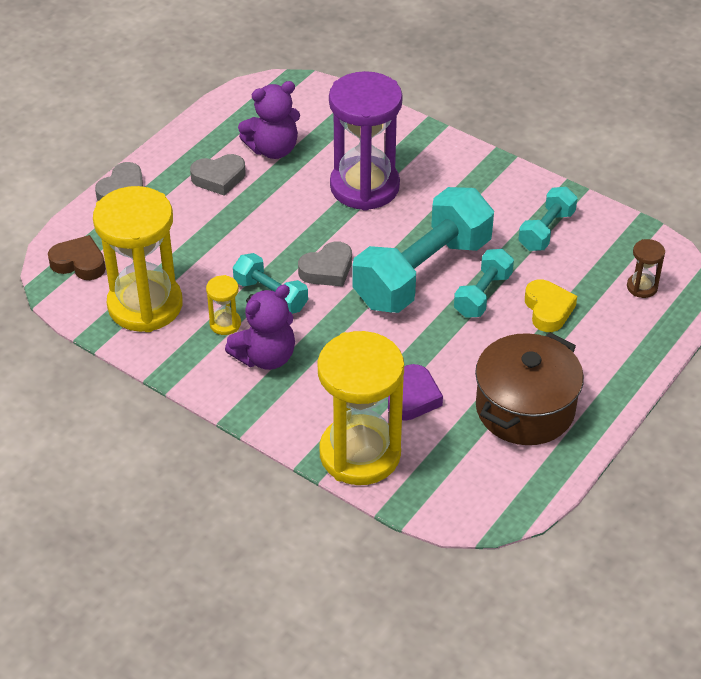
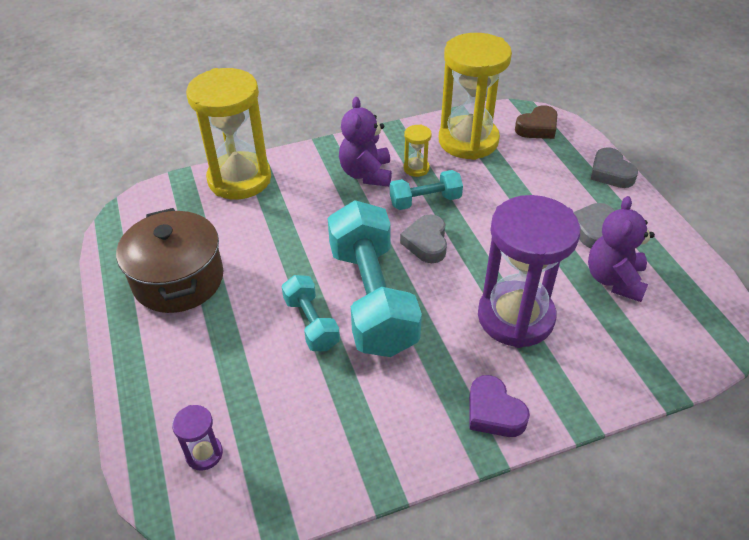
camera: 125 degrees right, 0 degrees up
(413, 398) = (254, 226): purple heart -> purple heart (494, 412)
(546, 230) = (346, 424): turquoise dumbbell -> none
(548, 309) = (252, 358): yellow heart -> none
(642, 287) = (204, 454): brown hourglass -> purple hourglass

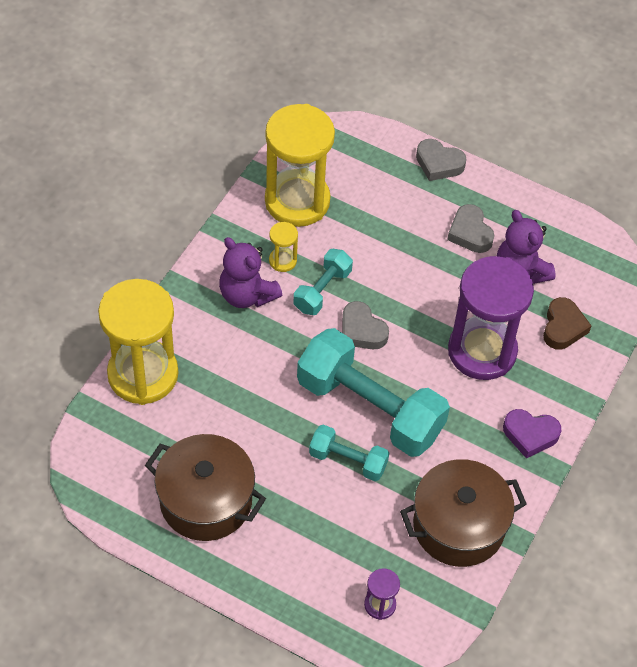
camera: 45 degrees left, 10 degrees up
(344, 441) = (458, 526): none -> brown pot
(537, 127) = (341, 148): brown heart -> brown heart (563, 327)

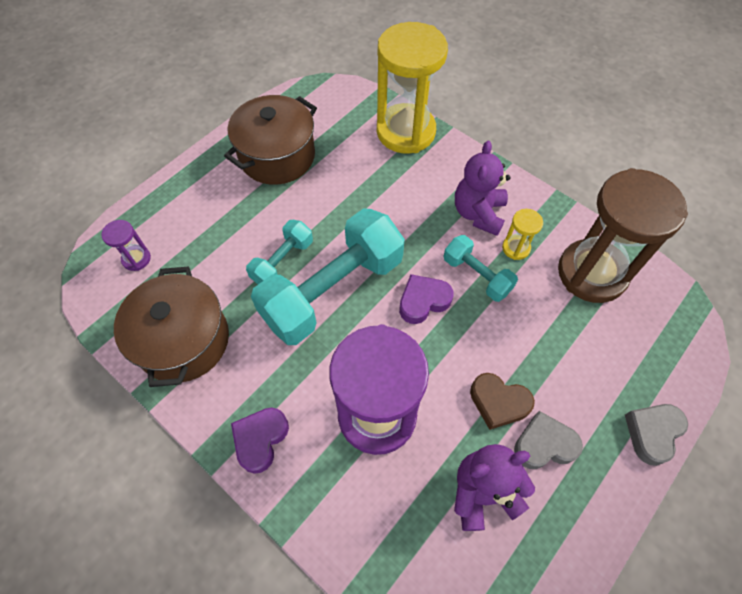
camera: 105 degrees right, 5 degrees up
(247, 294) = (478, 213): purple teddy bear -> purple teddy bear turned 45 degrees counterclockwise
(297, 201) = (592, 273): yellow hourglass -> brown hourglass
(362, 330) = (423, 301): grey heart -> purple heart
(563, 327) = (393, 523): brown heart -> brown heart (498, 402)

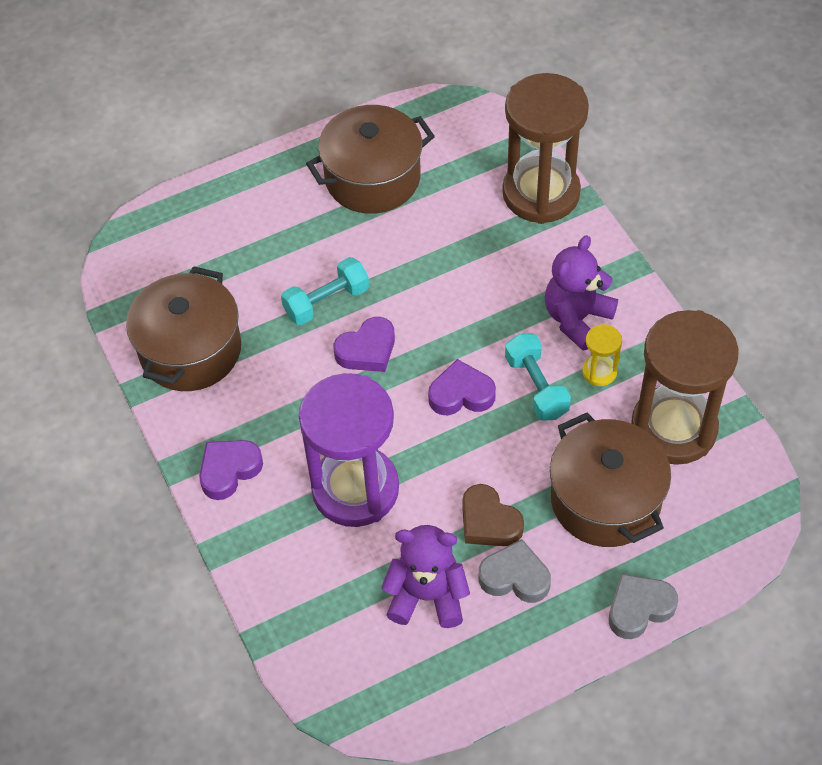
camera: 25 degrees right, 5 degrees down
(136, 259) = (173, 249): purple hourglass -> none
(332, 290) = (367, 350): turquoise dumbbell -> purple heart
(406, 132) = (541, 193): yellow hourglass -> brown hourglass
(576, 349) = (605, 500): none -> brown pot

